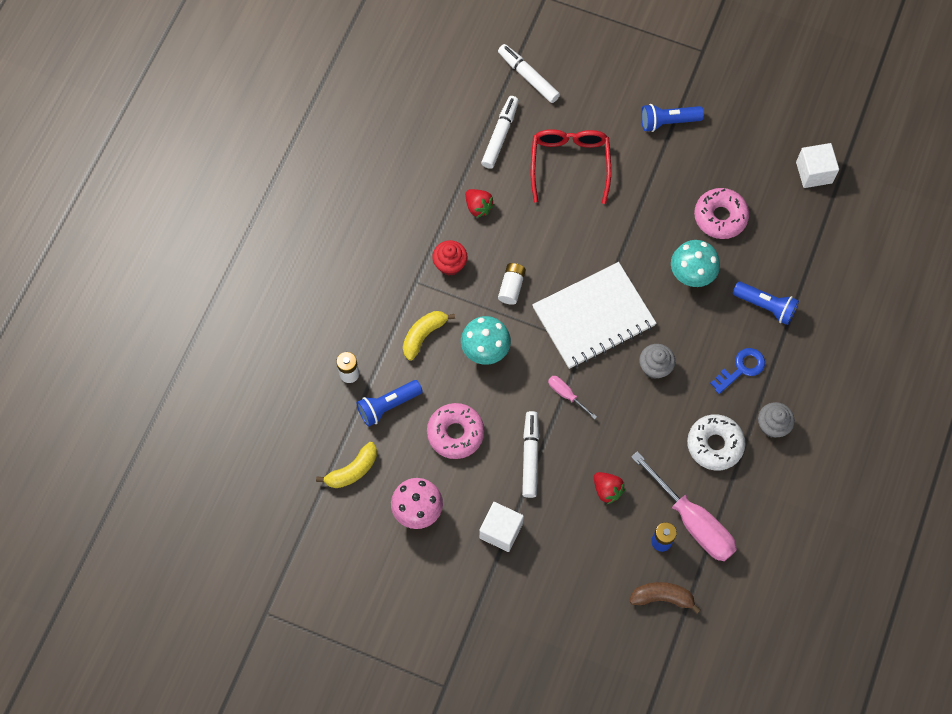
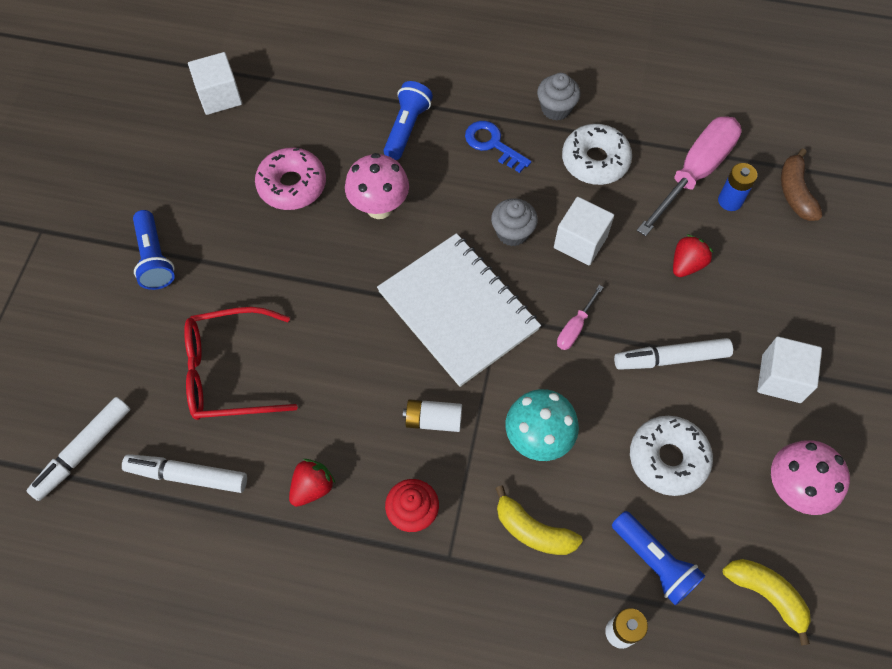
camera: 100 degrees left, 5 degrees down
(455, 433) = (668, 459): pink donut -> white donut
(639, 415) = (580, 242): none -> white cube
(691, 276) = (379, 207): turquoise mushroom -> pink mushroom

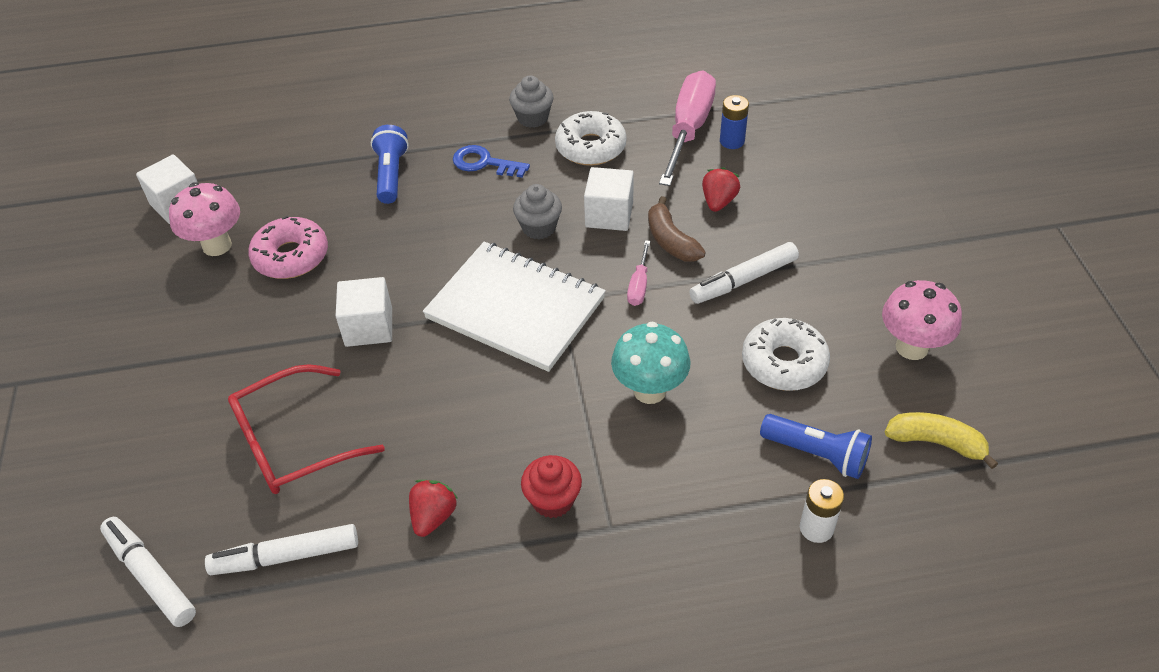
camera: 20 degrees left, 15 degrees down
(84, 451) = (151, 576): white marker -> white marker turned 120 degrees clockwise
(154, 258) = (163, 367): blue flashlight -> none
(379, 207) = (393, 248): pink mushroom -> pink mushroom (217, 245)
(433, 420) = (535, 410): white battery -> none
(533, 530) = (684, 470): yellow banana -> none
(781, 378) = (852, 263): white cube -> white cube (369, 327)
(795, 192) = (786, 118): brown banana -> brown banana (671, 241)

